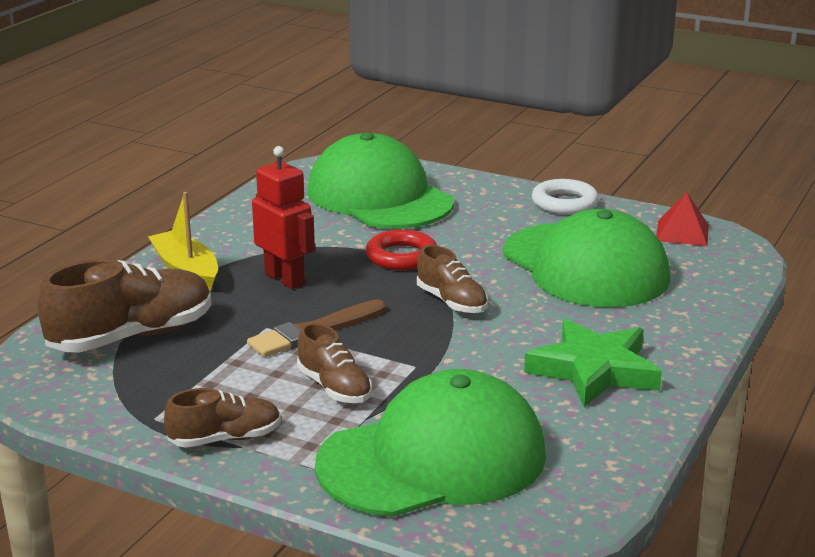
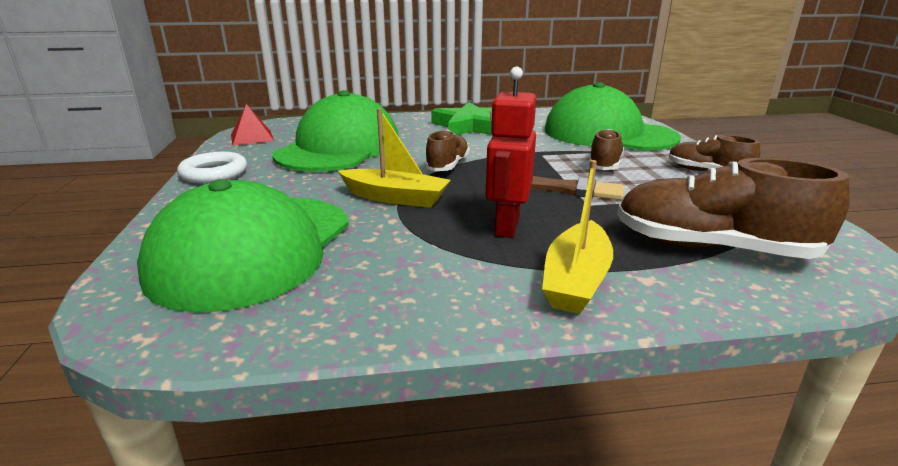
camera: 125 degrees left, 0 degrees up
(401, 256) = (395, 198): red ring -> yellow boat

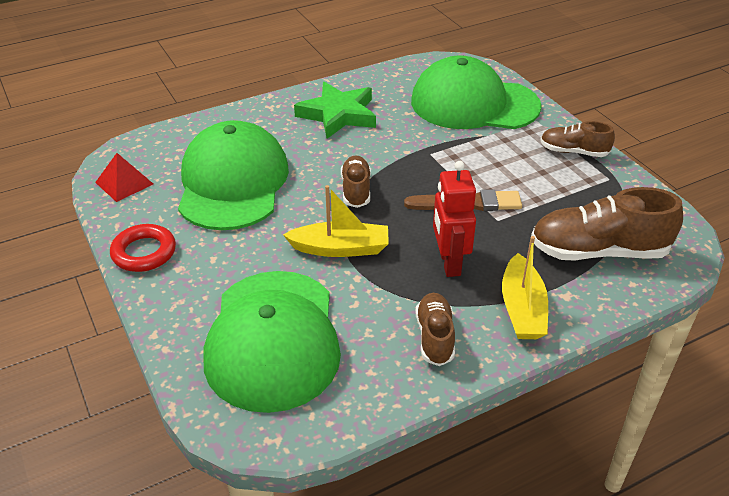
camera: 20 degrees left, 15 degrees up
(214, 173) = (144, 252): white ring -> red ring
(604, 165) = (489, 158): brown shoe -> brown shoe (435, 337)

